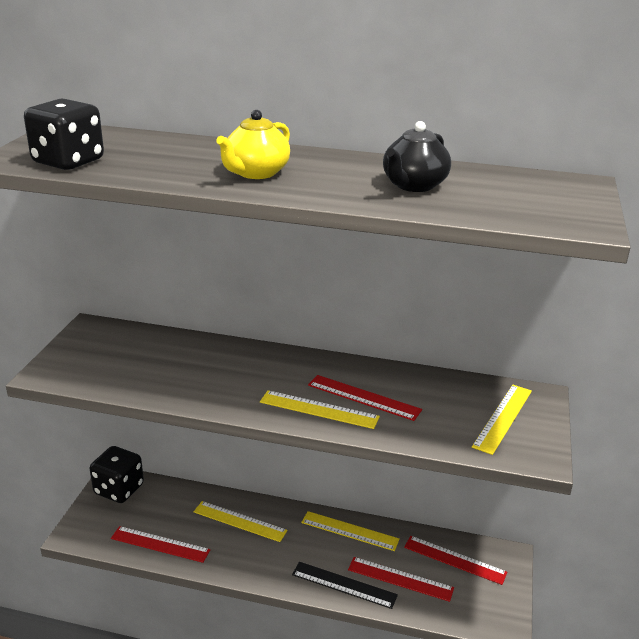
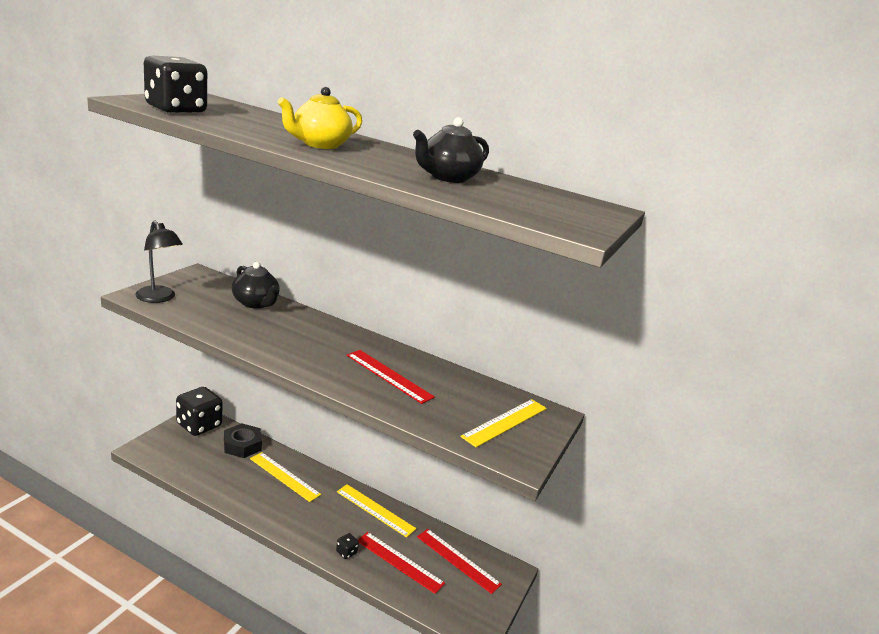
camera: 10 degrees right, 5 degrees down
(71, 370) = (159, 298): none -> black lamp
(160, 544) = (208, 476): red ruler -> none
(176, 347) = (256, 303): none -> black teapot
(177, 499) = (242, 445): none -> black nut
(319, 409) = (343, 374): yellow ruler -> none
(344, 585) = (346, 552): black ruler -> black dice

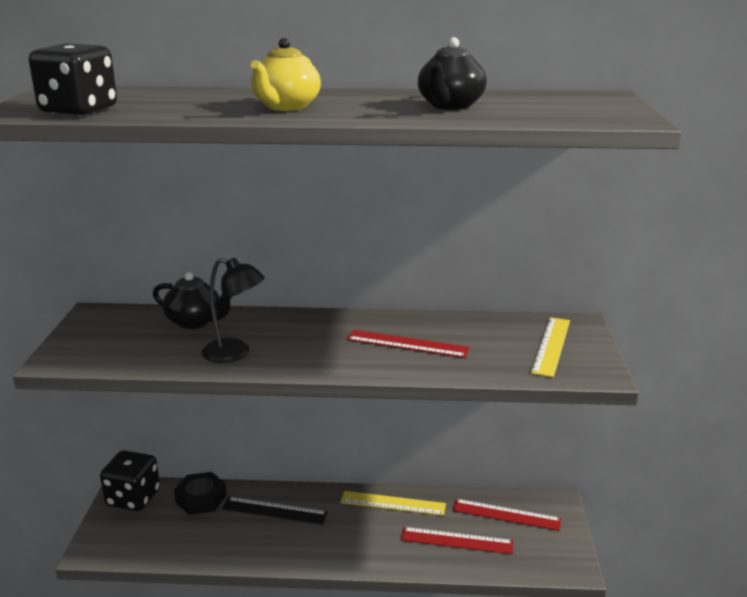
camera: 20 degrees left, 0 degrees up
(159, 298) = (84, 354): black lamp -> black lamp (235, 353)
(284, 476) = (274, 510): yellow ruler -> black ruler
(346, 552) = (401, 555): black dice -> none

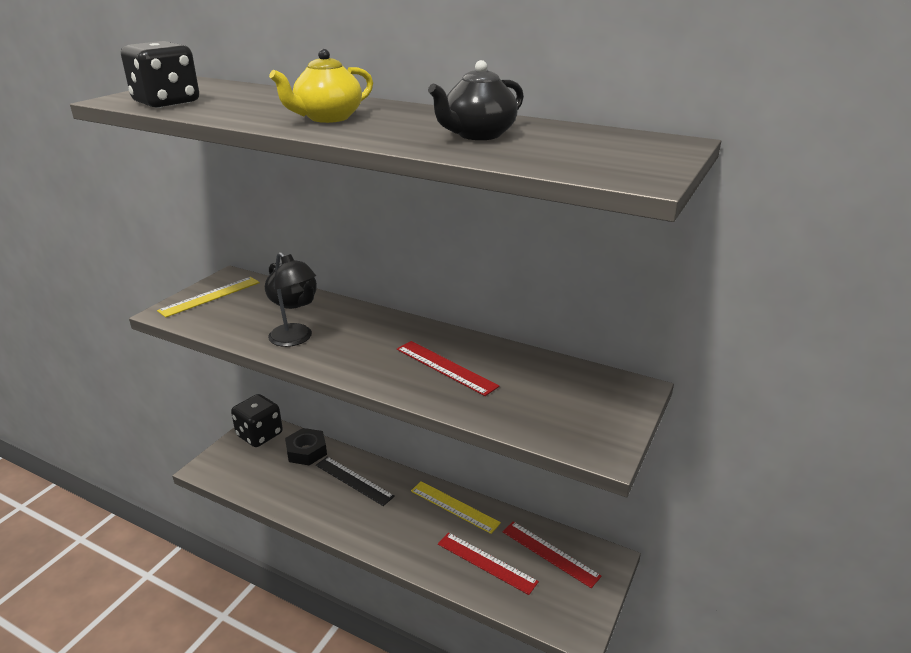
camera: 25 degrees right, 5 degrees up
(551, 346) = (582, 405): yellow ruler -> yellow ruler (210, 296)

